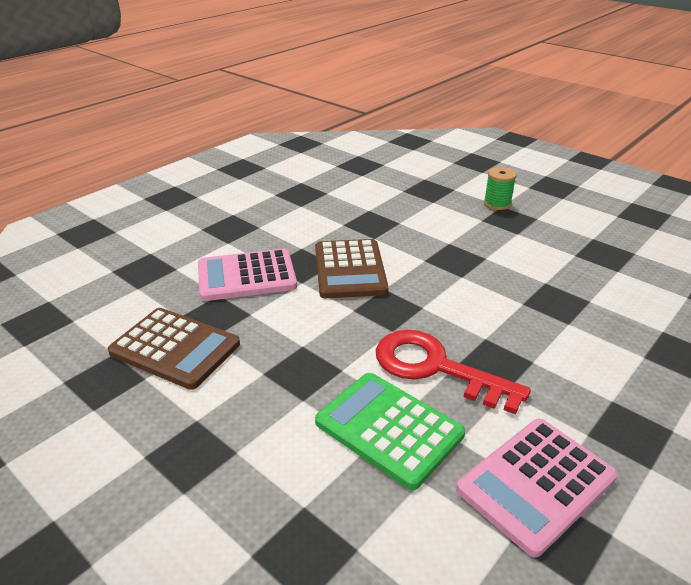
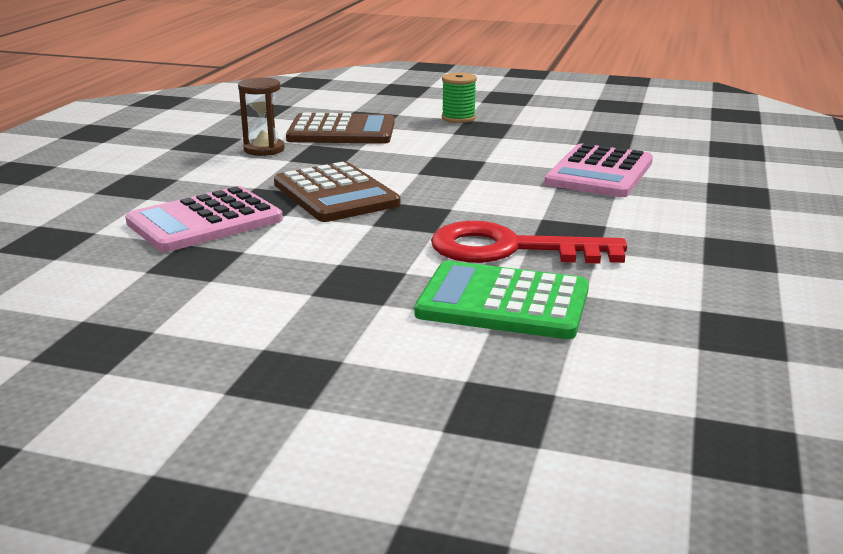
camera: 25 degrees left, 10 degrees down
(175, 348) = (169, 298): brown calculator -> brown calculator (341, 131)
(333, 209) = (264, 149): none -> brown hourglass
(536, 483) = (686, 305): pink calculator -> pink calculator (599, 173)

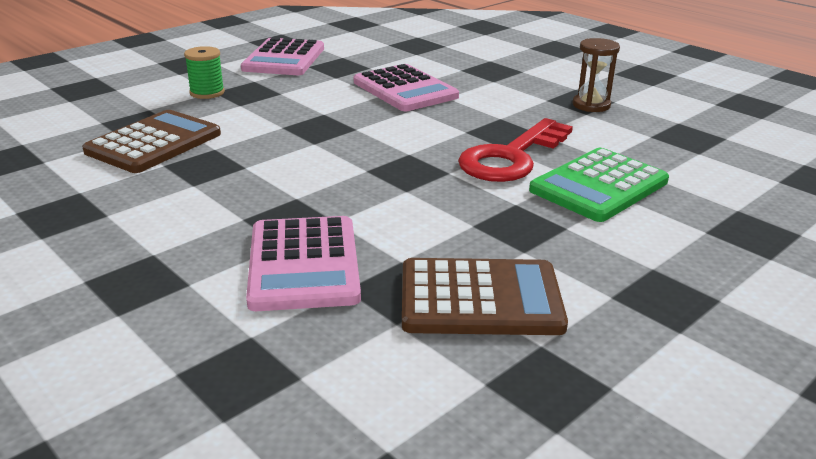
camera: 60 degrees left, 5 degrees up
(264, 149) = (141, 189): brown hourglass -> brown hourglass (591, 105)
(335, 194) = (317, 187): brown calculator -> brown calculator (480, 299)
(581, 118) = (284, 59): none -> pink calculator

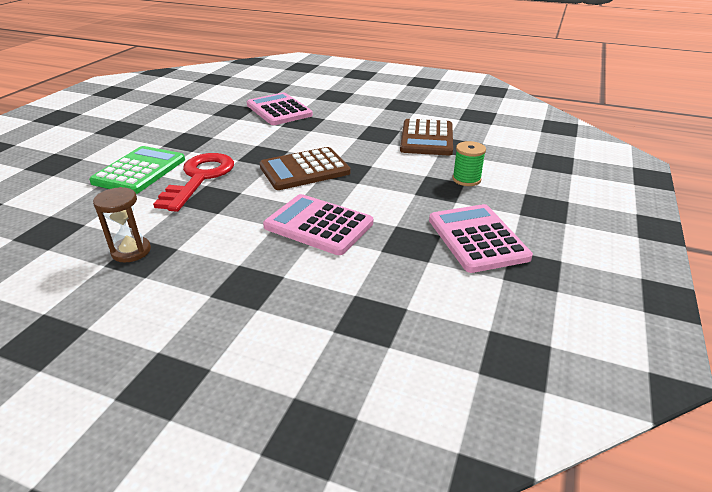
camera: 155 degrees right, 5 degrees up
(480, 299) = (200, 114): brown calculator -> brown calculator (304, 170)

